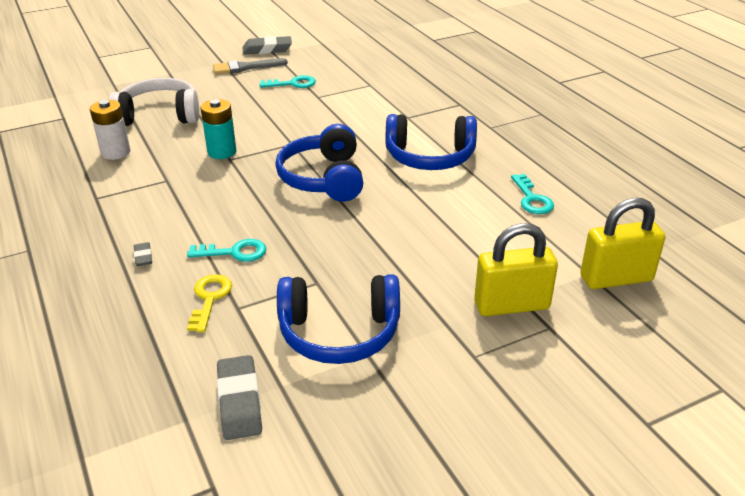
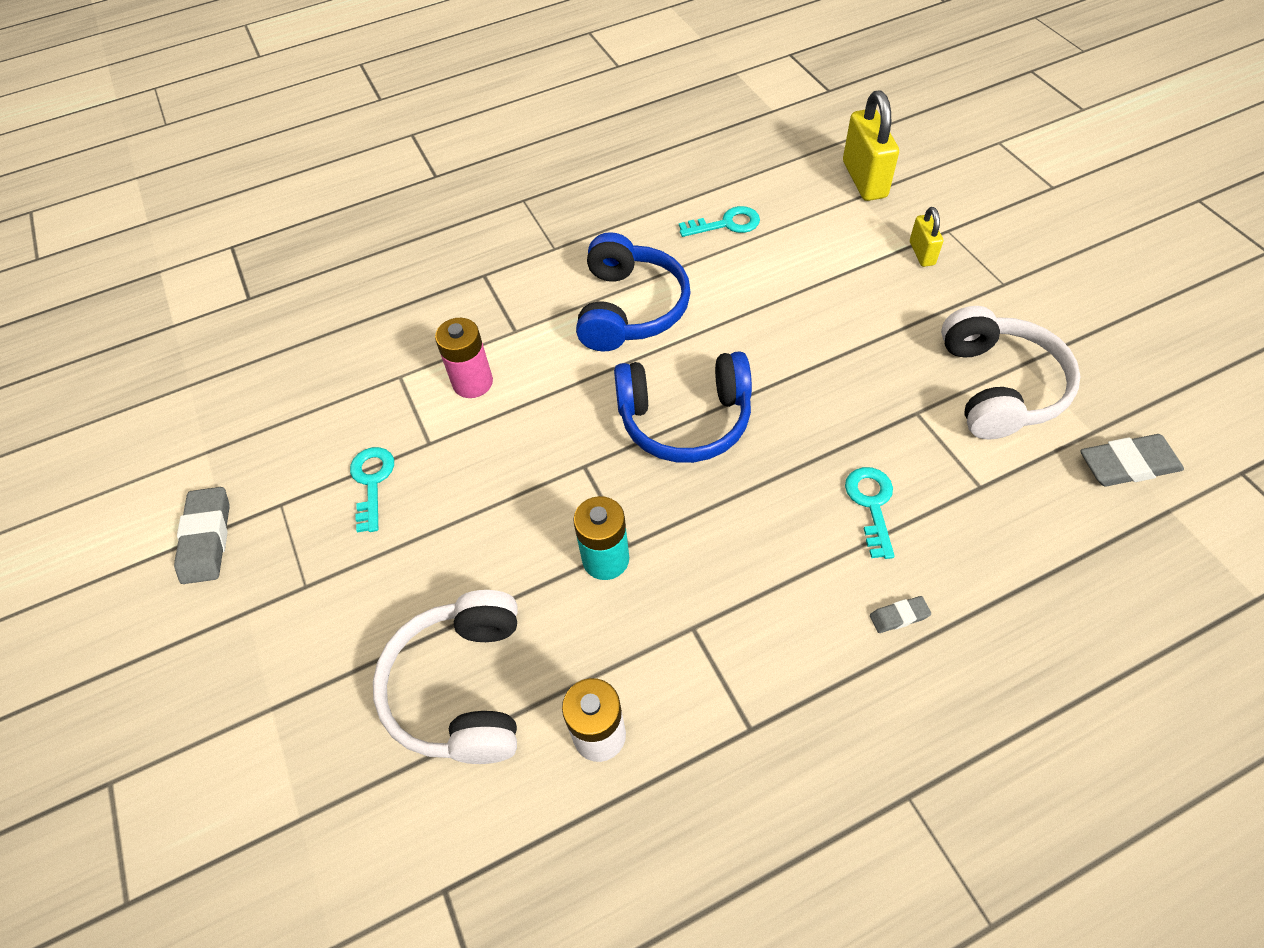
camera: 85 degrees left, 20 degrees up
(210, 298) = (971, 518): yellow key -> none
(245, 67) = (282, 567): grey brush -> none
(339, 332) = (998, 387): blue headphones -> white headphones
(363, 106) = (472, 382): none -> pink battery
(511, 305) = (922, 253): yellow padlock -> yellow padlock, size x0.54

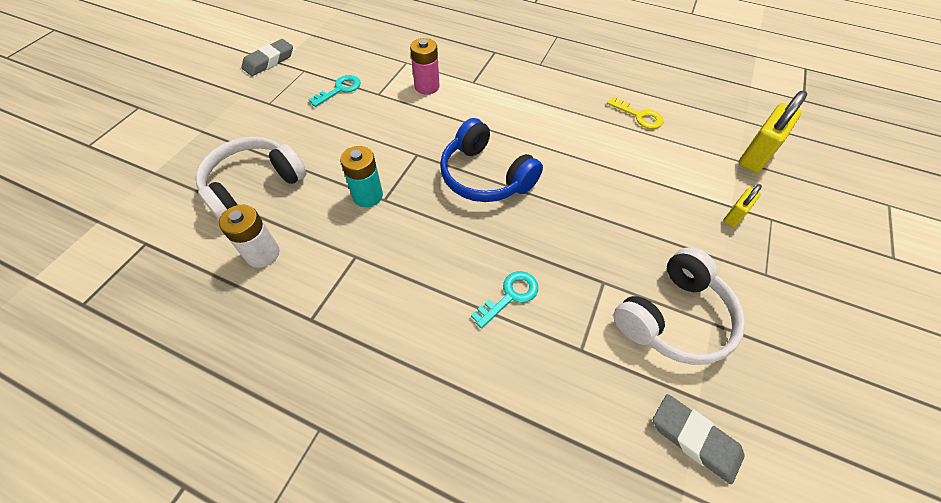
camera: 45 degrees right, 0 degrees up
(630, 308) = (534, 113): blue headphones -> none
(726, 224) = (639, 116): turquoise key -> yellow key
(899, 616) = (442, 355): grey eraser -> none

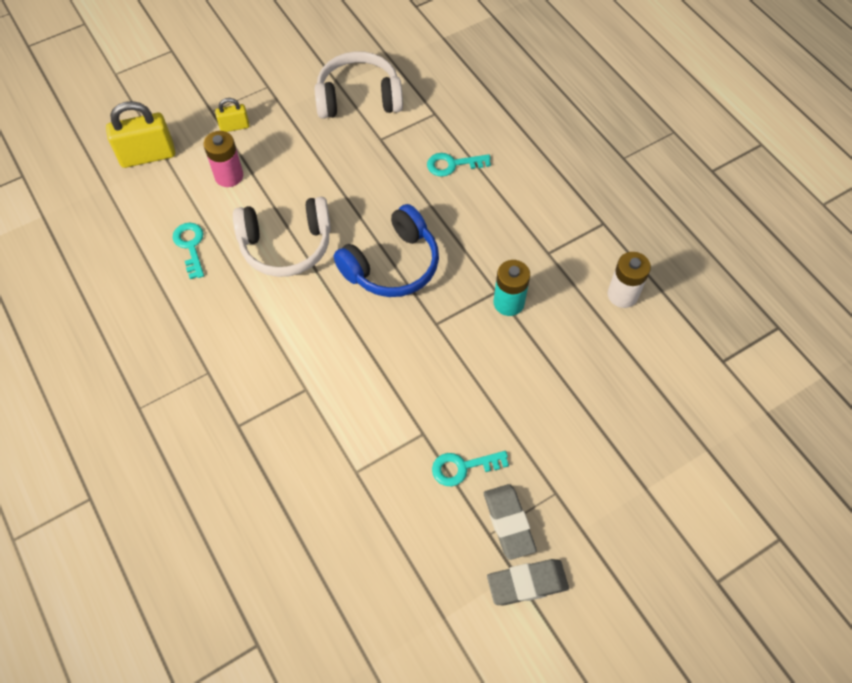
camera: 145 degrees left, 5 degrees up
(254, 186) = (609, 373): white headphones -> white headphones (286, 245)
(427, 87) = (362, 412): pink battery -> pink battery (229, 176)
(485, 176) = (392, 265): blue headphones -> blue headphones turned 60 degrees clockwise
(639, 116) = (190, 246): yellow key -> turquoise key
(694, 439) = (414, 49): grey eraser -> grey eraser (508, 523)

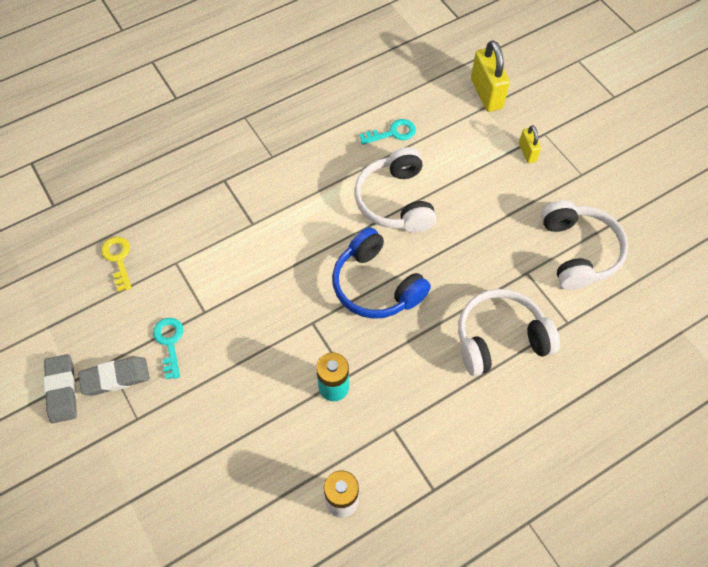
camera: 90 degrees right, 0 degrees up
(229, 176) = (469, 153): pink battery -> none
(348, 542) = (118, 259): none -> yellow key
(452, 164) = (500, 339): turquoise key -> white headphones

